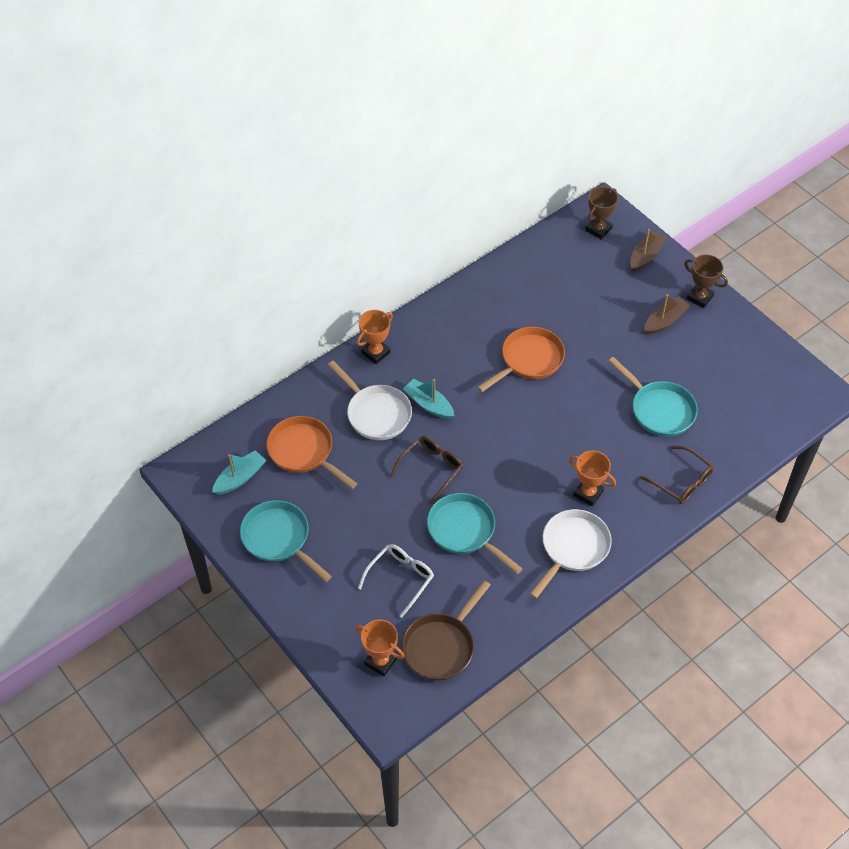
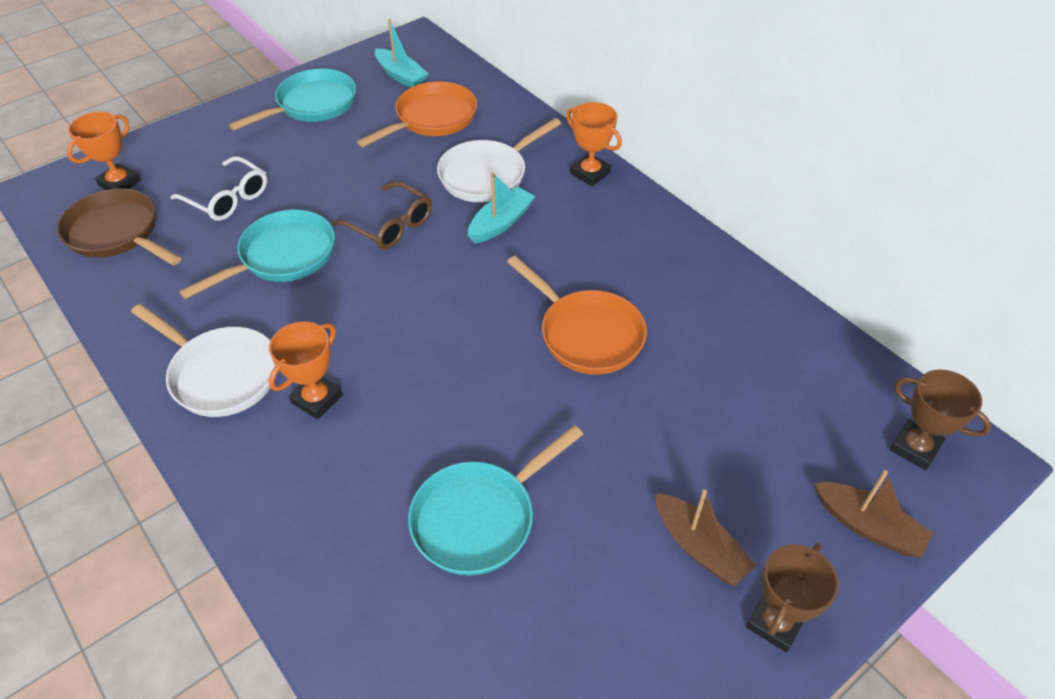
camera: 90 degrees right, 5 degrees down
(681, 481) = (315, 541): brown glasses -> none

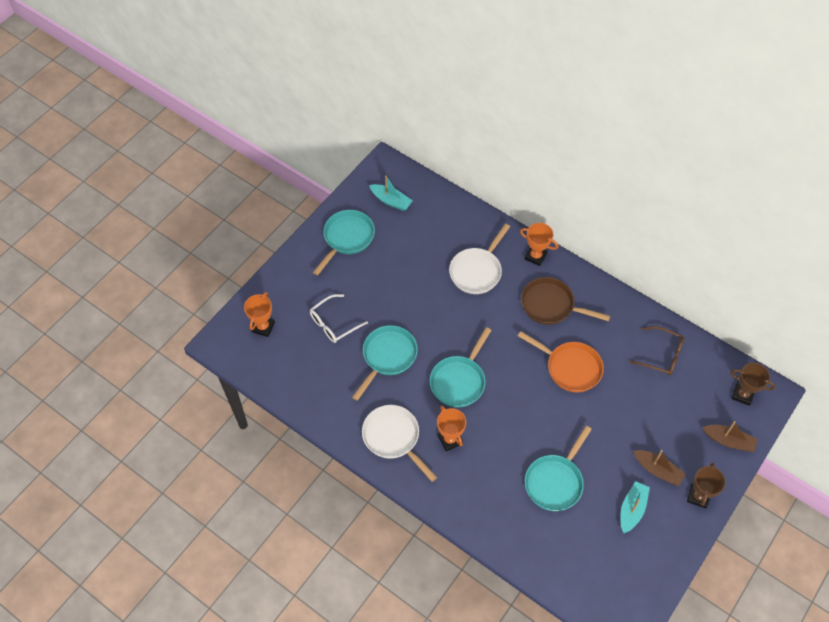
camera: 15 degrees left, 10 degrees up
(117, 233) = (284, 363): brown pan -> brown pan (551, 305)
(220, 374) = (393, 438): white pan -> white pan turned 150 degrees counterclockwise
(227, 198) = (334, 323): white glasses -> white glasses turned 120 degrees clockwise
(317, 399) = (450, 439): orange trophy -> orange trophy turned 45 degrees counterclockwise
(381, 313) = (459, 381): none -> turquoise pan
(390, 225) = (437, 321): brown glasses -> brown glasses (661, 355)
(432, 119) = (426, 233): orange pan -> none
(501, 223) = (498, 305): turquoise boat -> turquoise boat (632, 509)

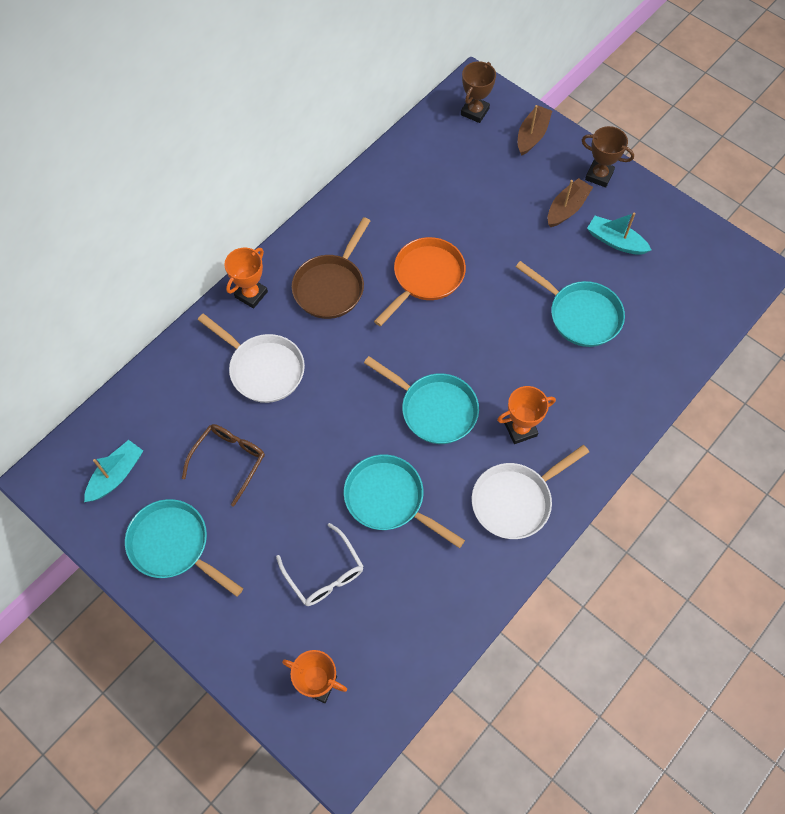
camera: 85 degrees left, 5 degrees up
(661, 355) = (416, 179): brown glasses -> brown glasses (229, 461)

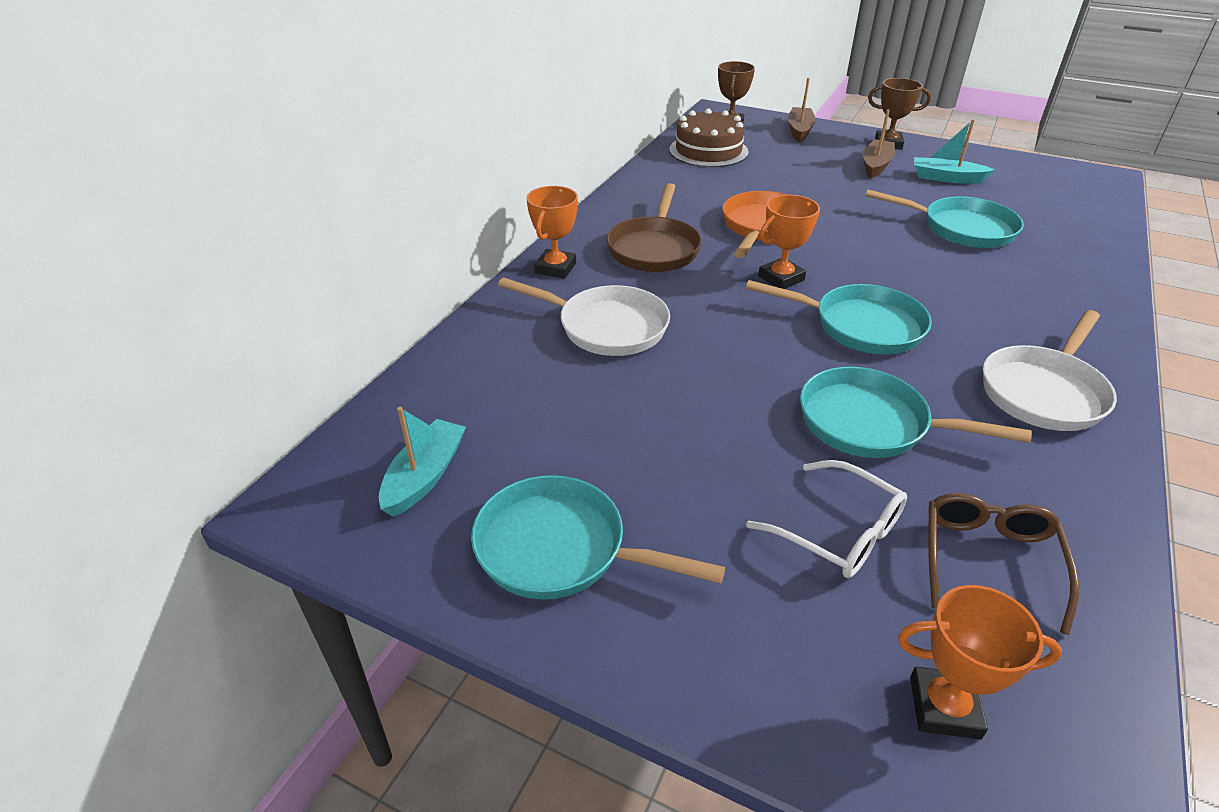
camera: 15 degrees left, 25 degrees down
(229, 461) = (604, 426): brown glasses -> brown glasses (988, 561)
(434, 153) = (708, 151): none -> brown cake
(520, 429) = (984, 325): orange trophy -> orange trophy (781, 278)

